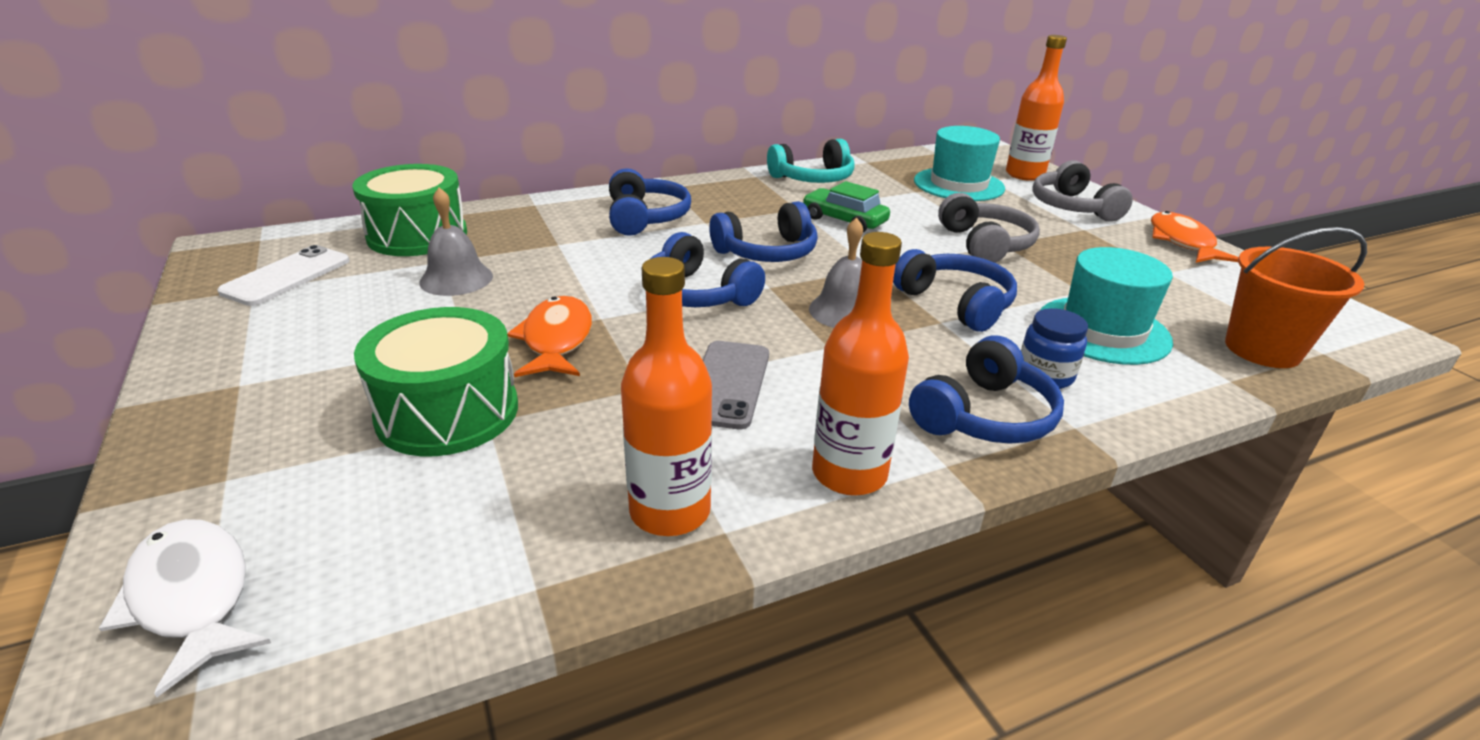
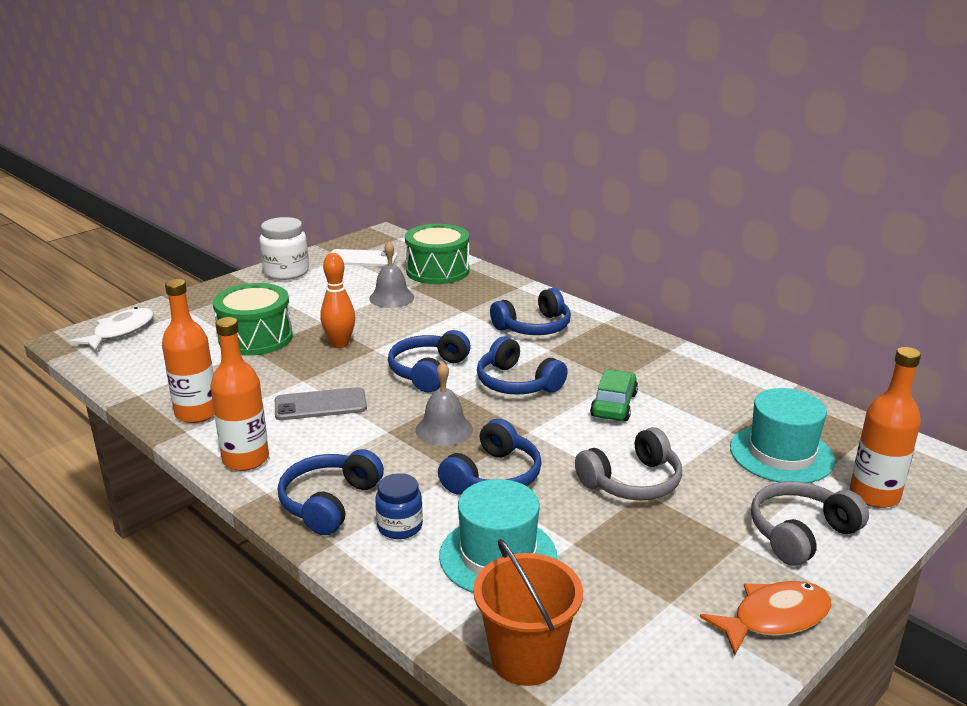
camera: 70 degrees right, 5 degrees down
(224, 346) = (286, 272): none -> white jar
(556, 340) = (340, 344): orange fish -> orange bowling pin
(813, 178) = (697, 375): turquoise headphones -> none
(984, 416) = (329, 502): blue headphones -> blue headphones turned 90 degrees clockwise

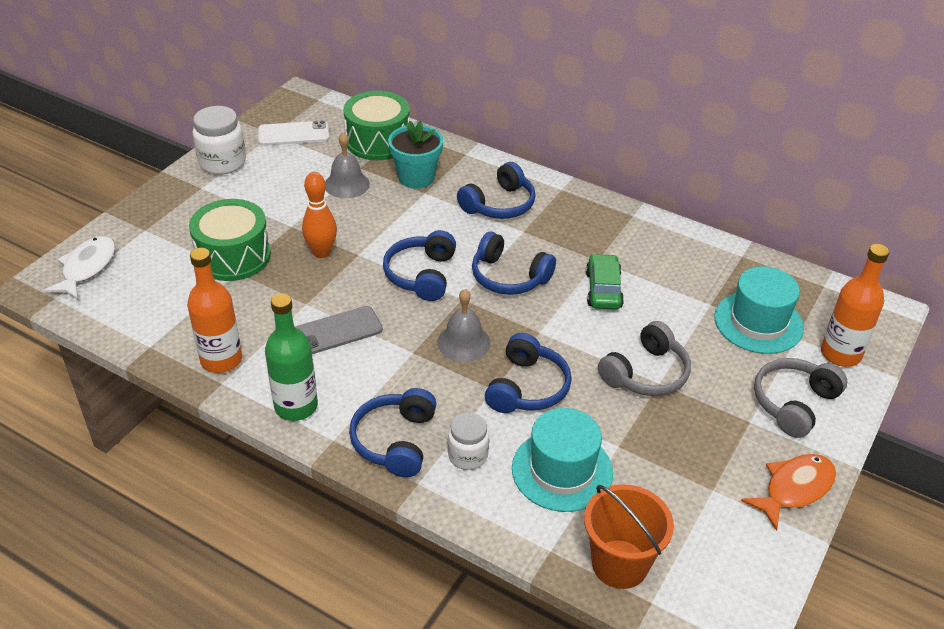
camera: 15 degrees left, 15 degrees up
(246, 459) = (296, 406): orange bottle -> green bottle
(400, 526) = (468, 455): blue jar -> white jar
(461, 299) = (416, 177): none -> turquoise flower pot

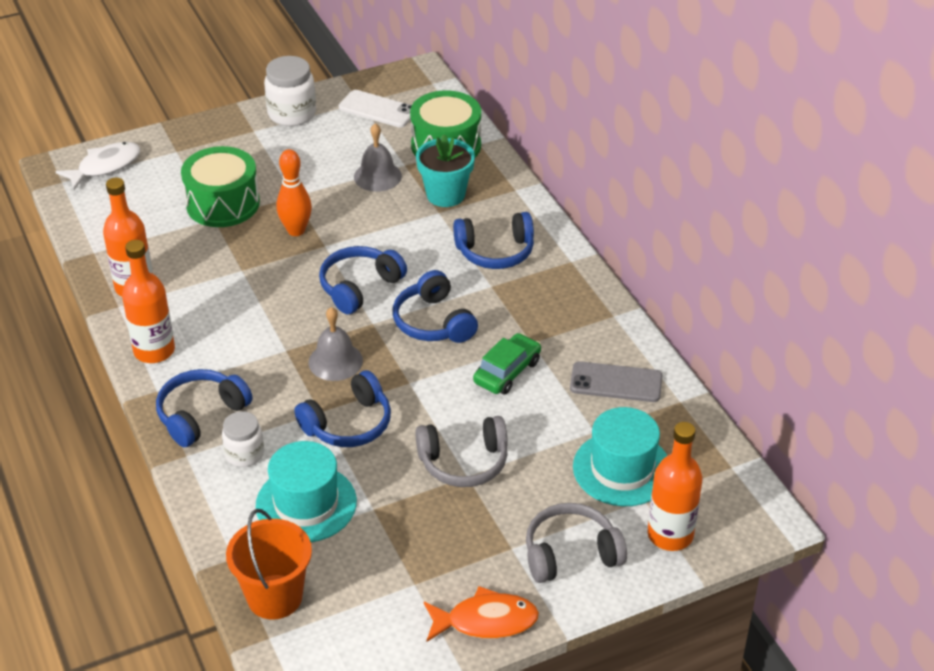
camera: 35 degrees right, 0 degrees up
(296, 406) = (154, 351): green bottle -> orange bottle
(337, 331) = (243, 304): grey phone -> grey phone (616, 382)

